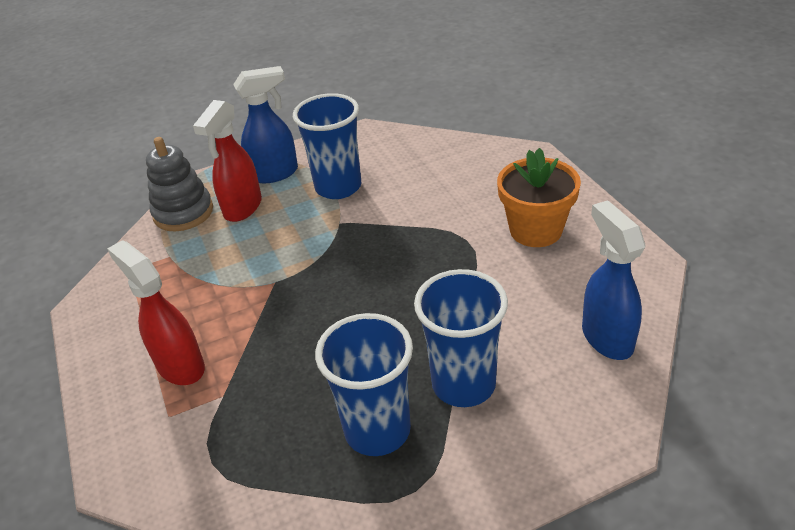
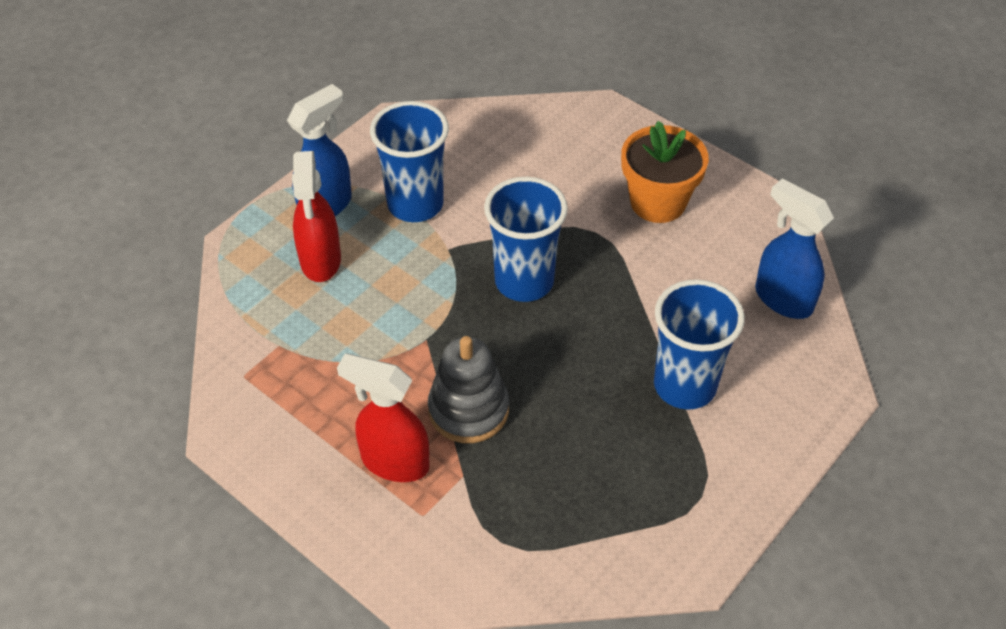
camera: 30 degrees left, 10 degrees up
(183, 212) = (251, 286): grey stacking toy -> grey stacking toy (468, 410)
(377, 430) = (635, 456): blue cup -> blue cup (524, 281)

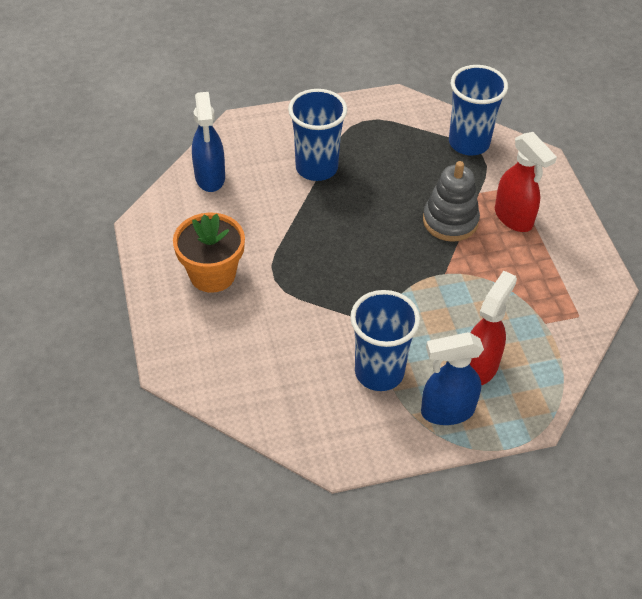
camera: 145 degrees left, 0 degrees up
(524, 281) = (352, 273): blue cup -> blue cup (469, 143)

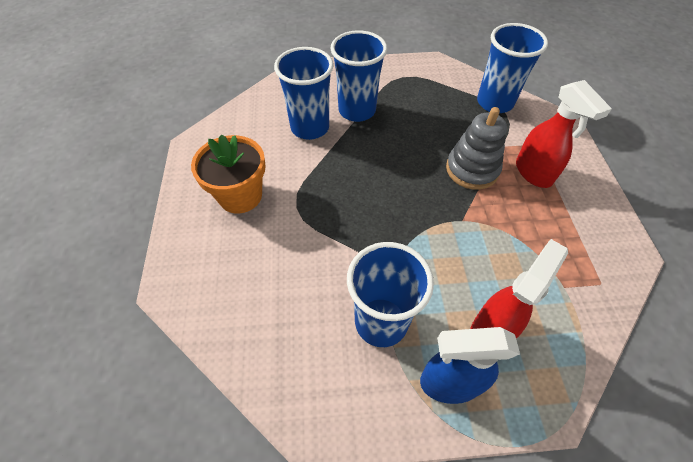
camera: 10 degrees right, 5 degrees up
(210, 178) = (263, 110): blue spray bottle -> none
(268, 193) = (310, 128): none -> blue cup

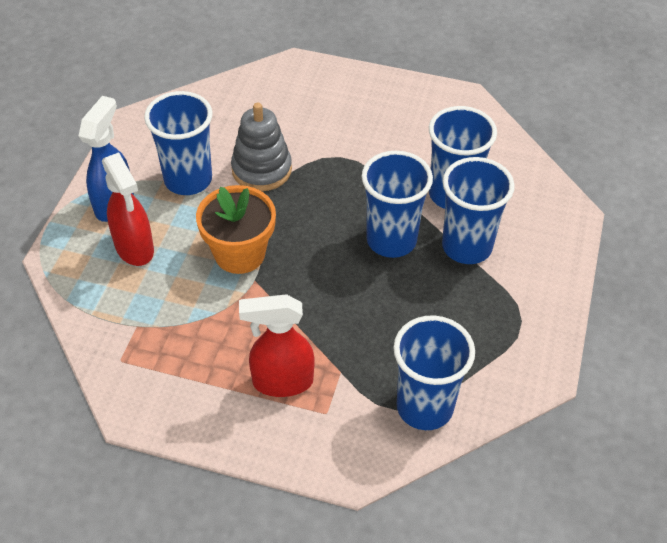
camera: 110 degrees right, 5 degrees down
(240, 196) = (374, 120): orange flower pot -> orange flower pot (239, 254)
(373, 150) = (391, 240): none -> blue cup
(472, 169) = (317, 321): grey stacking toy -> grey stacking toy (261, 169)

